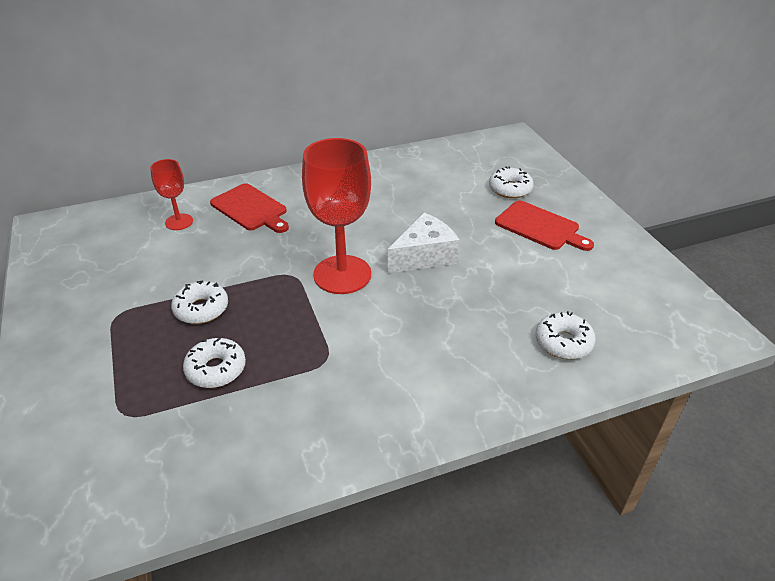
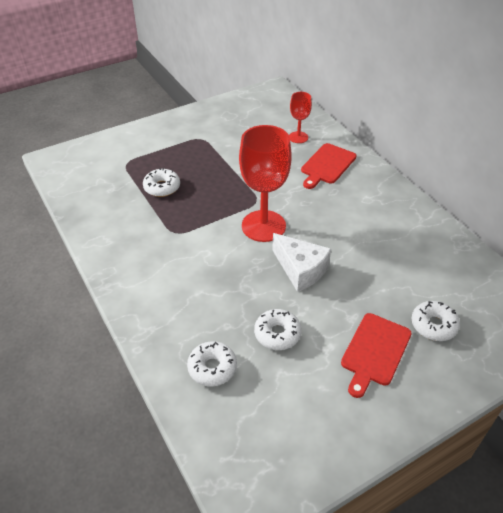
camera: 80 degrees right, 5 degrees up
(201, 309) = (212, 169): white donut -> white donut (277, 334)

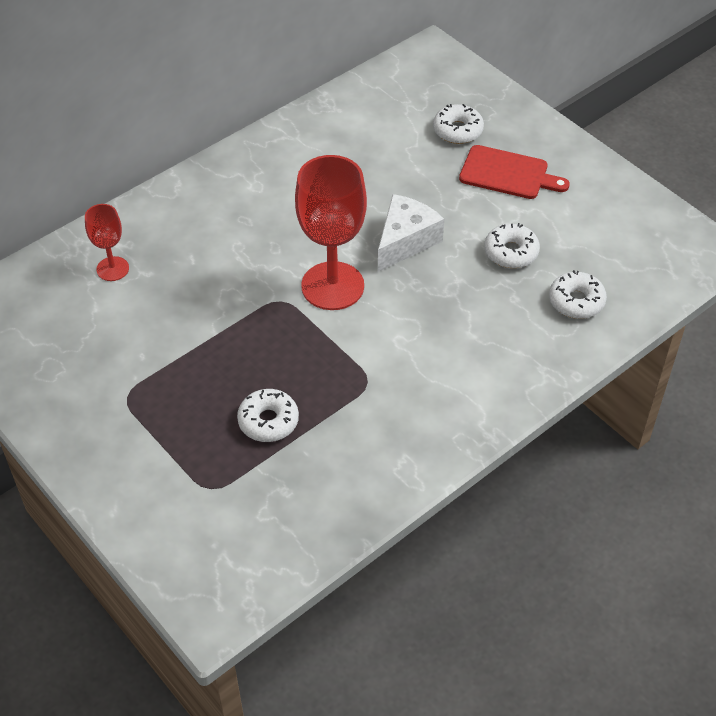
camera: 100 degrees left, 5 degrees up
(327, 165) = (184, 230): red cutting board -> none

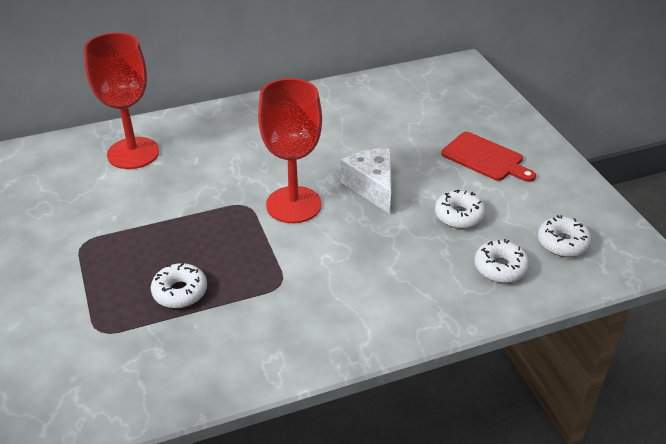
camera: 20 degrees right, 10 degrees down
(112, 269) = (133, 153): red goblet -> red goblet, size x1.93
(405, 241) = (372, 187): white cheese -> white cheese turned 75 degrees counterclockwise
(457, 130) = (457, 120): white donut -> white donut (562, 243)

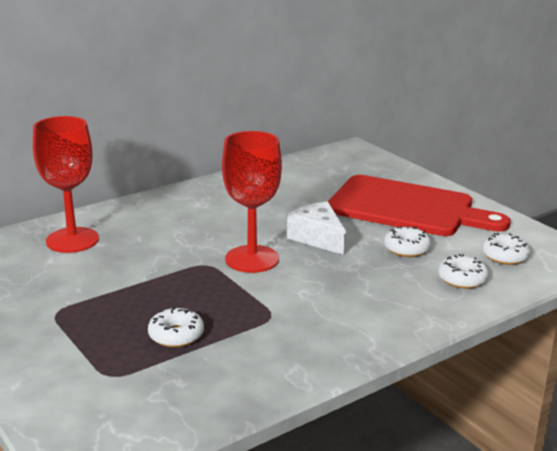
camera: 15 degrees left, 15 degrees down
(485, 158) = (407, 208): red cutting board -> red cutting board, size x2.00

